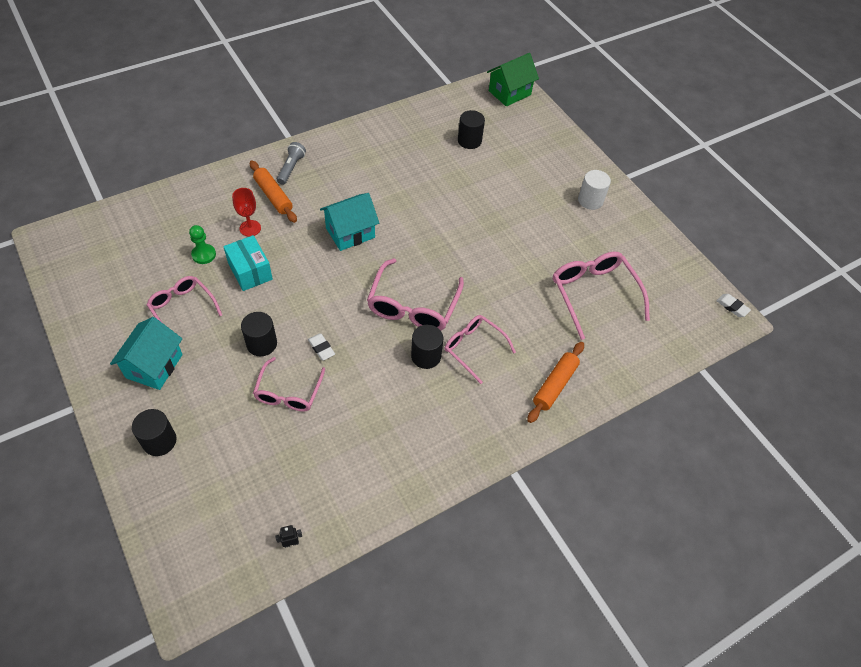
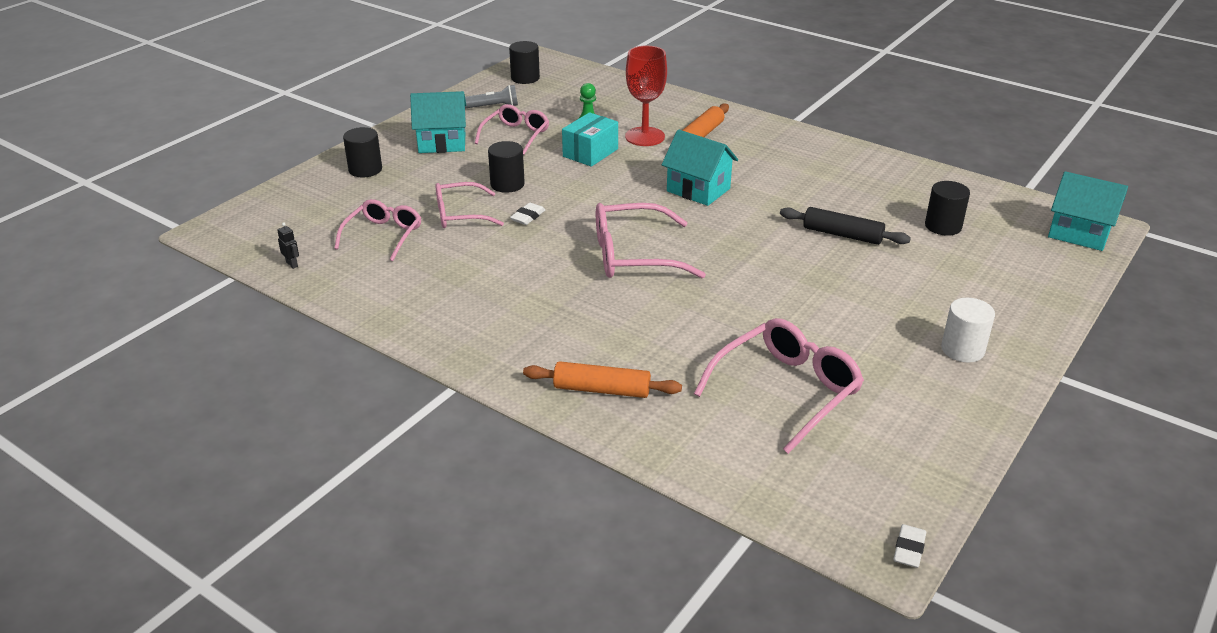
camera: 70 degrees right, 20 degrees down
(250, 228) = (645, 137): red goblet -> red goblet, size x1.61
(291, 168) = (750, 133): grey flashlight -> grey flashlight (493, 107)
(426, 356) = (569, 282): black cylinder -> black cylinder (525, 78)
(451, 189) = (842, 235): none -> black rolling pin
(473, 348) = (608, 312): pink glasses -> pink glasses (383, 235)
(509, 93) = (1079, 233): green house -> turquoise house

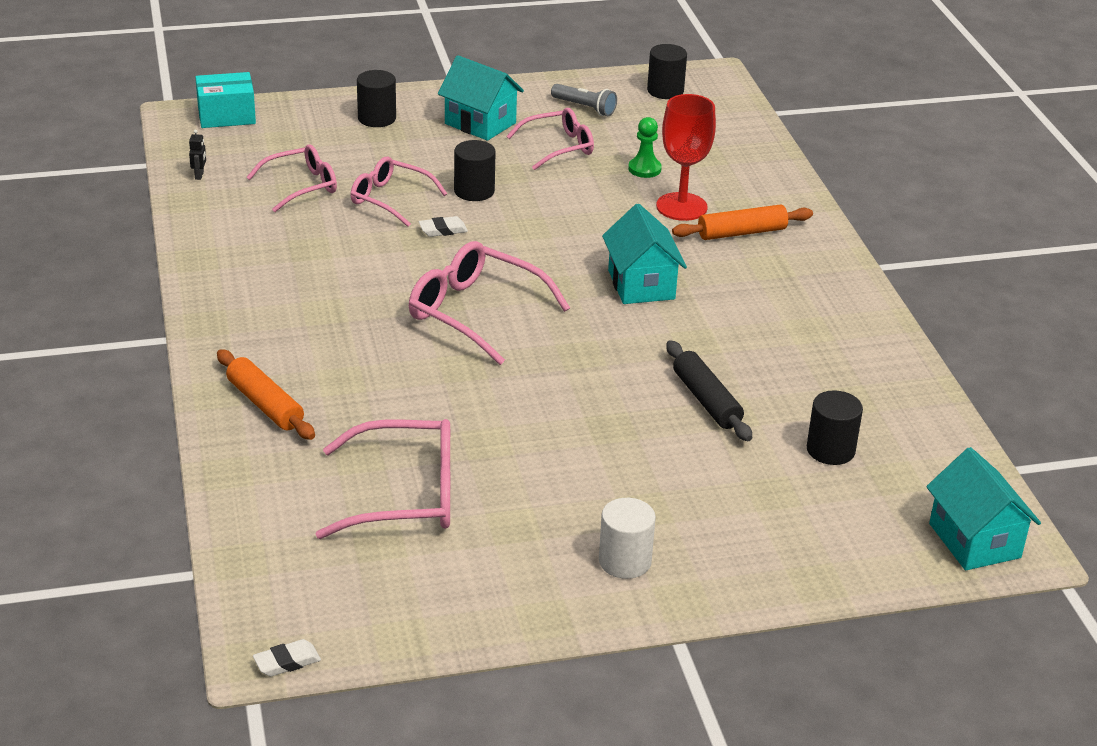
camera: 40 degrees right, 0 degrees up
(590, 153) = (600, 197): turquoise box -> turquoise box (226, 116)

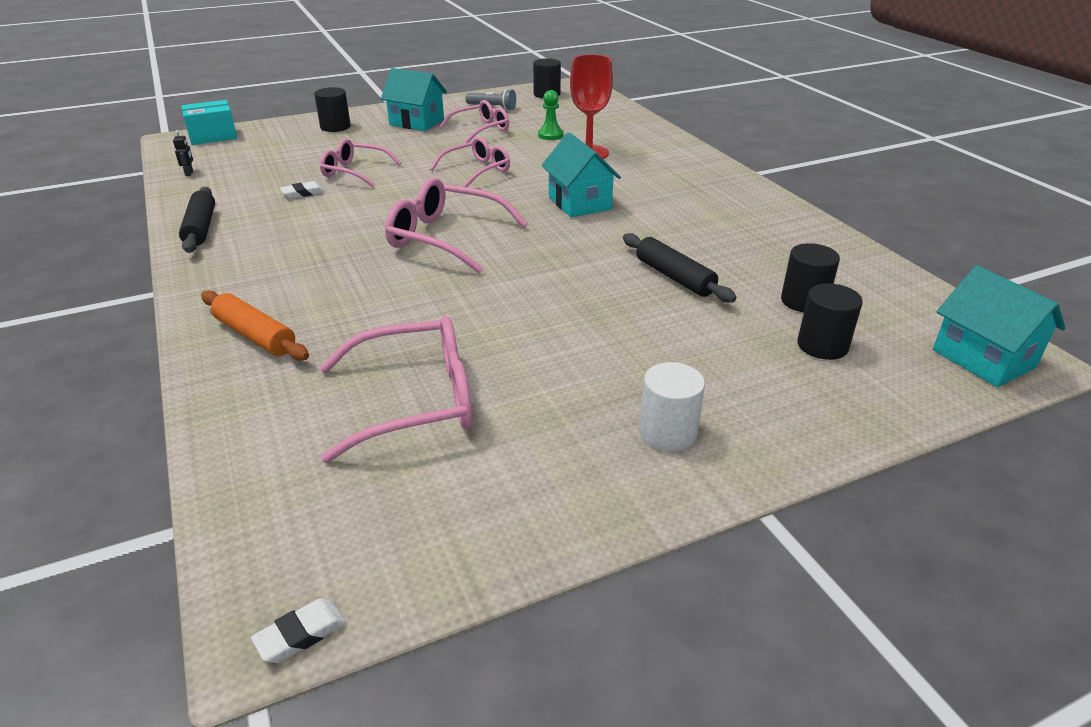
camera: 10 degrees left, 0 degrees up
(213, 261) = (201, 228): none -> black rolling pin
(301, 186) = (278, 171): pink glasses -> pink glasses (477, 170)
(443, 230) = (403, 186): white eraser -> white eraser (303, 193)
(474, 191) = (422, 160): black cylinder -> black cylinder (822, 345)
(741, 233) = (642, 163): orange rolling pin -> none

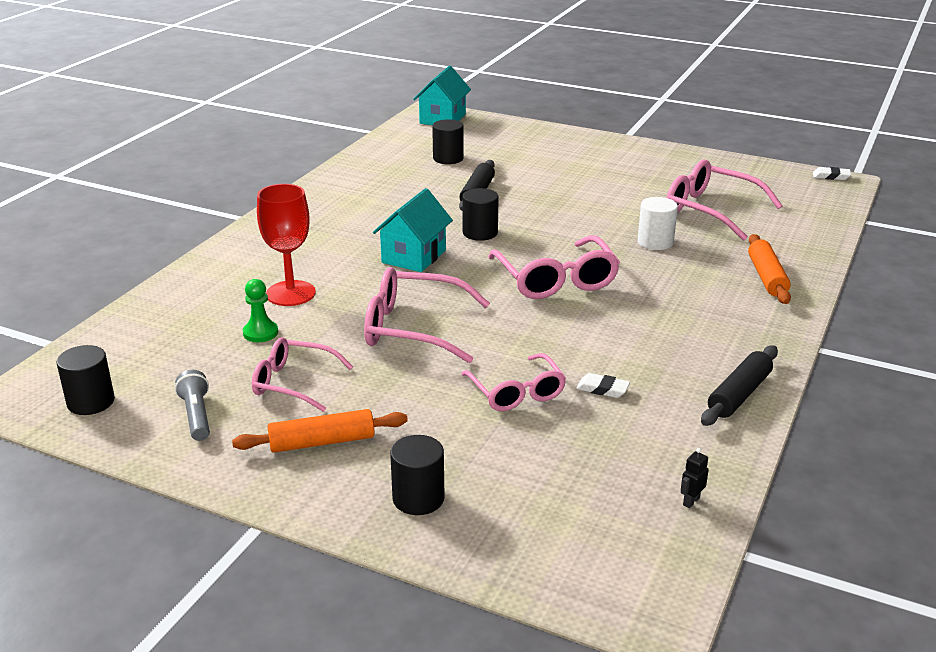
camera: 130 degrees left, 5 degrees down
(213, 136) = (593, 587): turquoise box -> none
(417, 122) = (322, 442): turquoise house -> orange rolling pin
(477, 170) = (413, 328): pink glasses -> pink glasses, size x1.51
(667, 432) = (619, 158): white cylinder -> white cylinder (655, 242)
(822, 345) = (489, 146): black cylinder -> black cylinder (480, 233)

